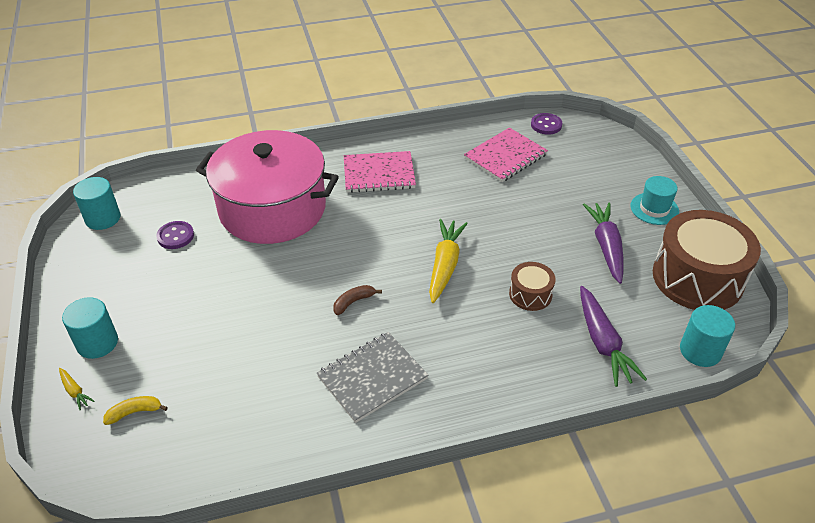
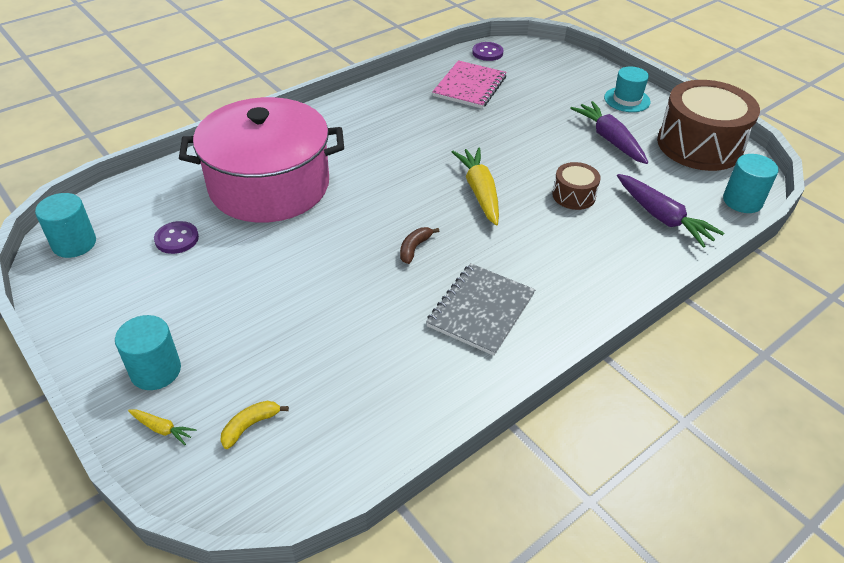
camera: 25 degrees left, 0 degrees up
(379, 174) = (359, 128): pink notebook -> none

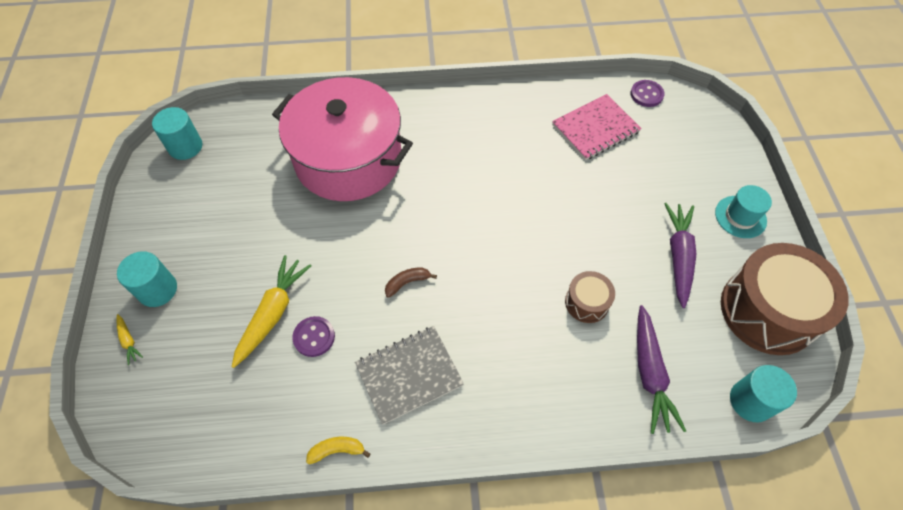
camera: 35 degrees right, 15 degrees up
(177, 239) = (250, 178): purple button -> purple button (314, 337)
(250, 426) = (179, 374): yellow banana -> yellow banana (337, 450)
(479, 192) = (506, 254): yellow carrot -> yellow carrot (272, 314)

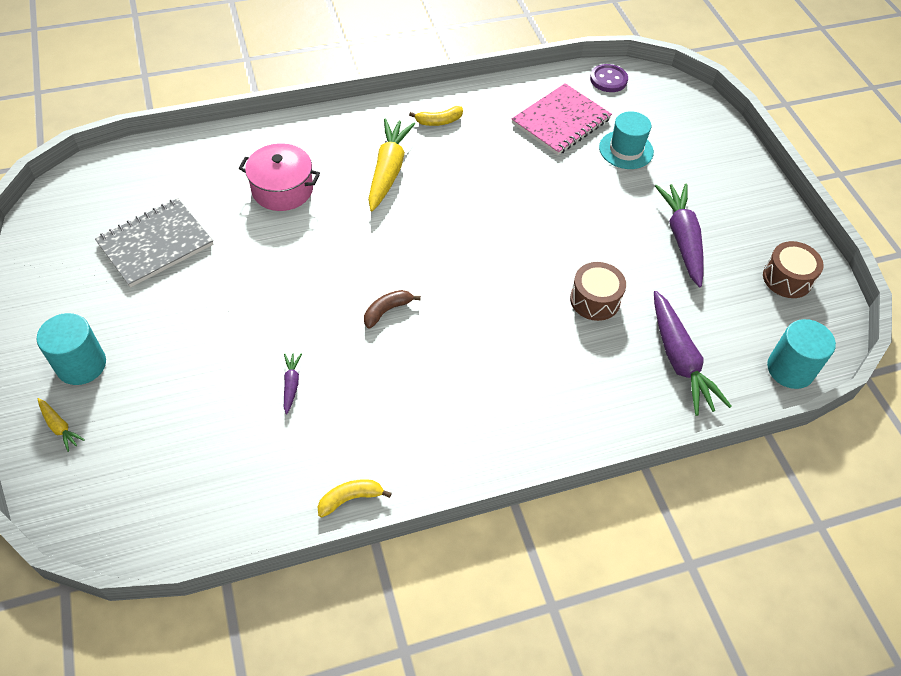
camera: 15 degrees left, 5 degrees down
(185, 147) = (73, 202): turquoise cylinder -> none
(272, 314) = (234, 368): yellow carrot -> yellow carrot (388, 171)
(314, 337) = (291, 385): purple button -> purple carrot
(348, 159) = (282, 189): pink pot -> pink pot, size x0.47
(409, 375) = (414, 406): grey notebook -> grey notebook (155, 244)
(490, 115) = (439, 121): none -> yellow banana
(740, 217) = (737, 190): turquoise hat -> turquoise hat (626, 150)
(768, 311) = (787, 278): brown drum -> brown drum, size x0.48

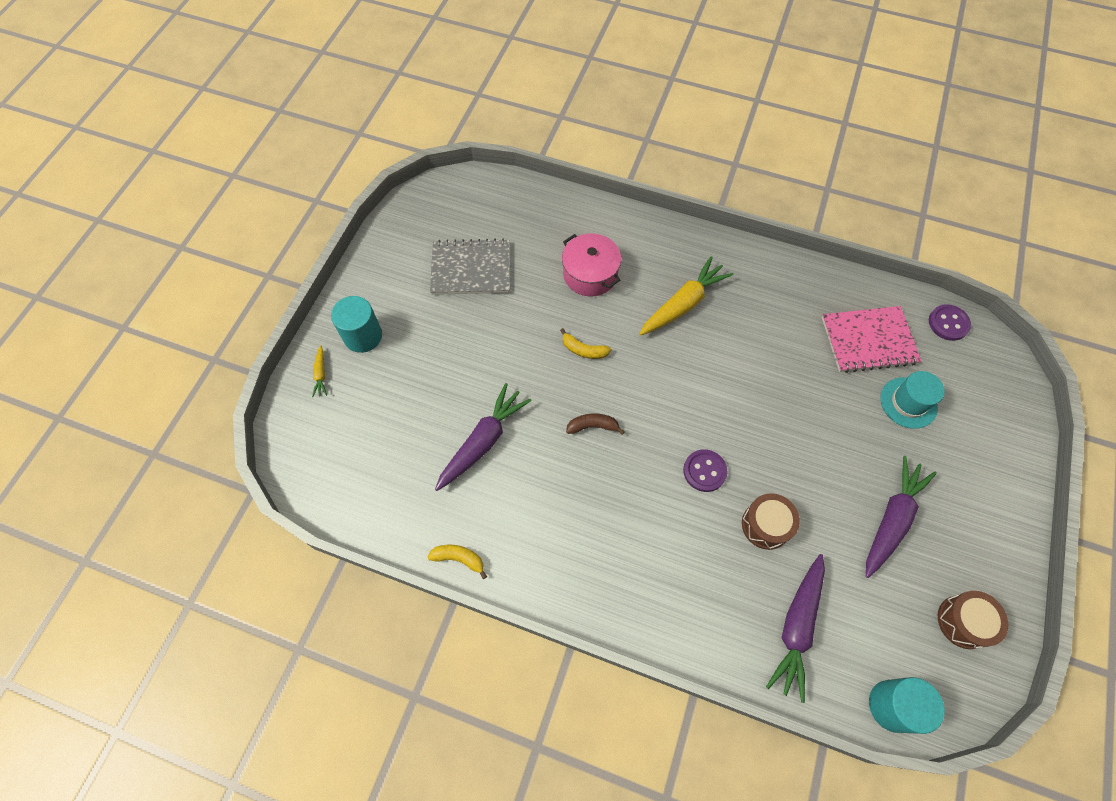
camera: 40 degrees right, 10 degrees up
(291, 385) = (482, 442): purple carrot -> purple carrot, size x2.17
(439, 121) = (759, 281): yellow banana -> yellow banana (583, 350)
(513, 289) = (704, 471): none -> purple button

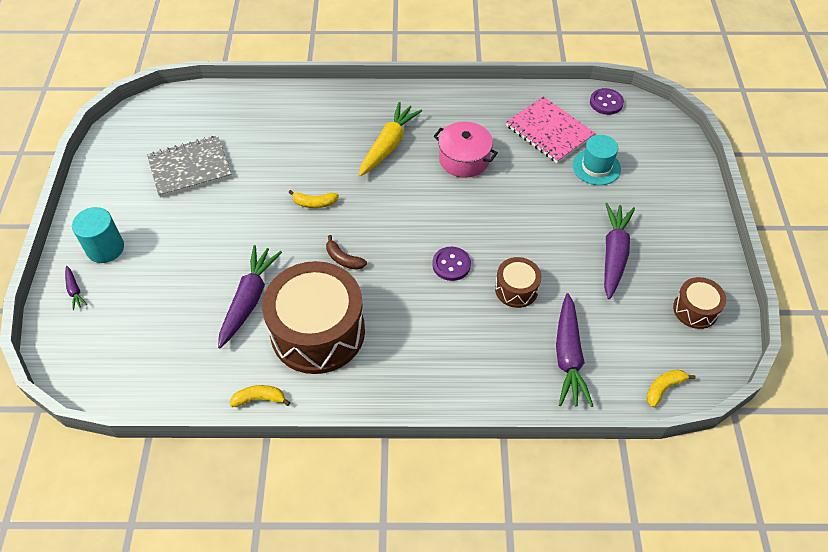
camera: 20 degrees left, 10 degrees down
(321, 374) = (74, 290): yellow carrot -> purple carrot
(540, 502) = (318, 332): none -> brown drum
(590, 274) = (300, 144): pink pot -> pink pot (464, 159)
(593, 426) = (343, 259): brown banana -> brown banana turned 120 degrees counterclockwise
(868, 340) = (549, 131): pink notebook -> pink notebook turned 75 degrees clockwise
(892, 706) = (664, 388): turquoise cylinder -> yellow banana

